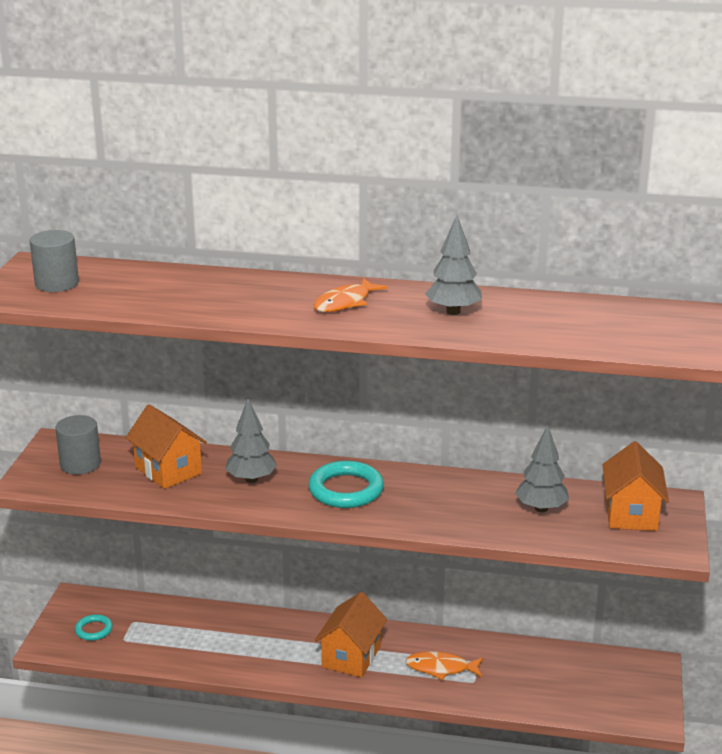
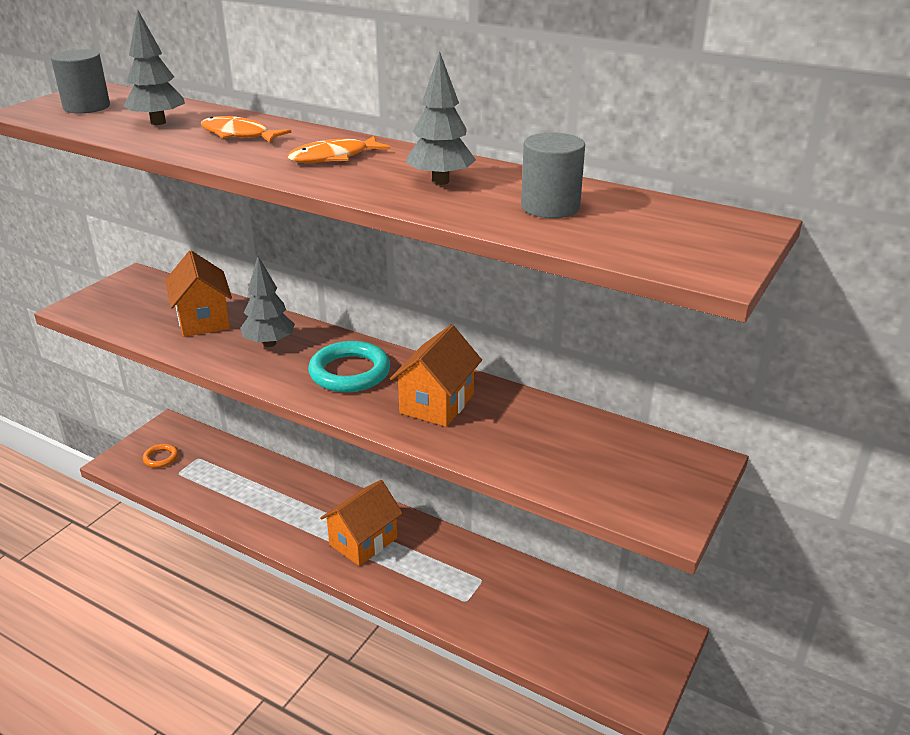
camera: 20 degrees right, 5 degrees up
(80, 464) = (135, 300): grey cylinder -> grey cylinder (550, 207)
(94, 630) = (161, 458): turquoise ring -> orange ring
(441, 668) = (442, 577): orange fish -> orange fish (239, 135)
(541, 508) = (539, 436): grey tree -> grey tree (158, 122)
(631, 514) = (641, 465): orange house -> orange house (437, 403)

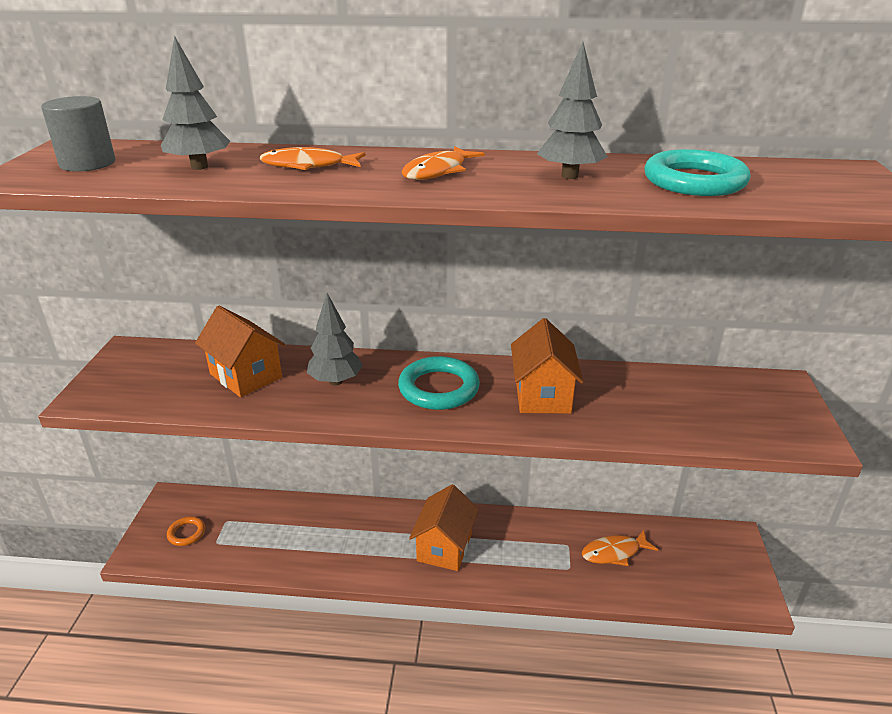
camera: 25 degrees left, 0 degrees up
(523, 603) = (614, 552): none -> orange fish
(550, 207) = (694, 181): grey cylinder -> turquoise ring

